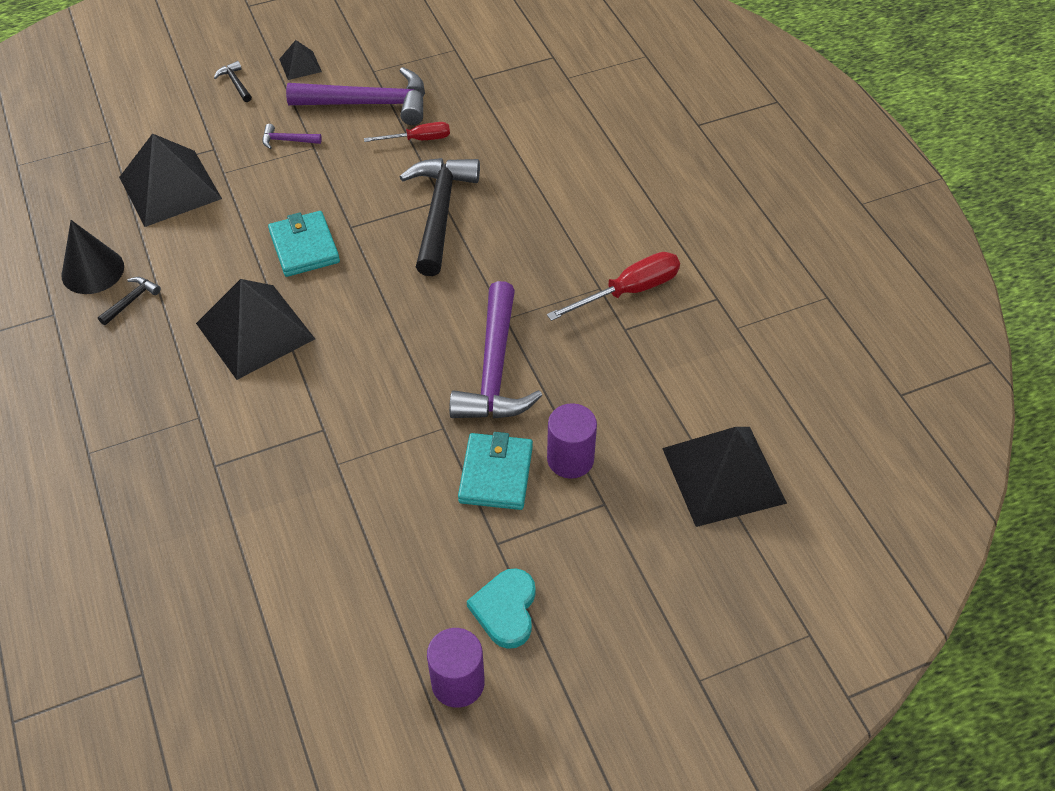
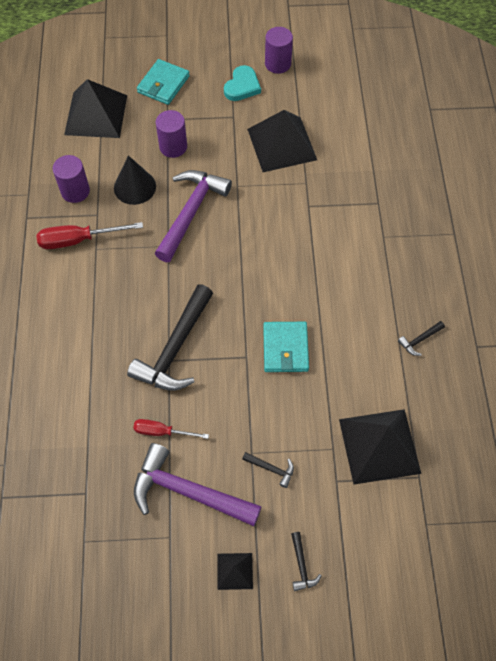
camera: 160 degrees left, 10 degrees up
(92, 270) = (447, 377): black cone -> black cone (135, 187)
(255, 331) = (336, 287): black pyramid -> black pyramid (282, 144)
(287, 140) = (271, 469): purple hammer -> black hammer
(496, 474) = (218, 151): turquoise wallet -> turquoise wallet (163, 84)
(675, 350) = (75, 191): none -> purple cylinder

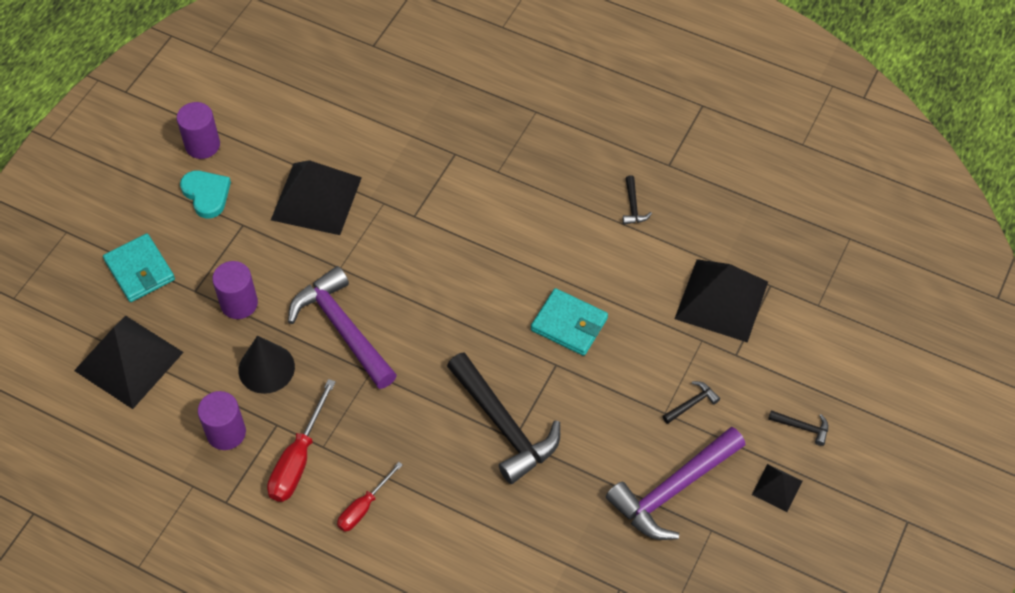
camera: 60 degrees left, 5 degrees down
(162, 432) = (593, 483): red screwdriver -> red screwdriver (363, 507)

